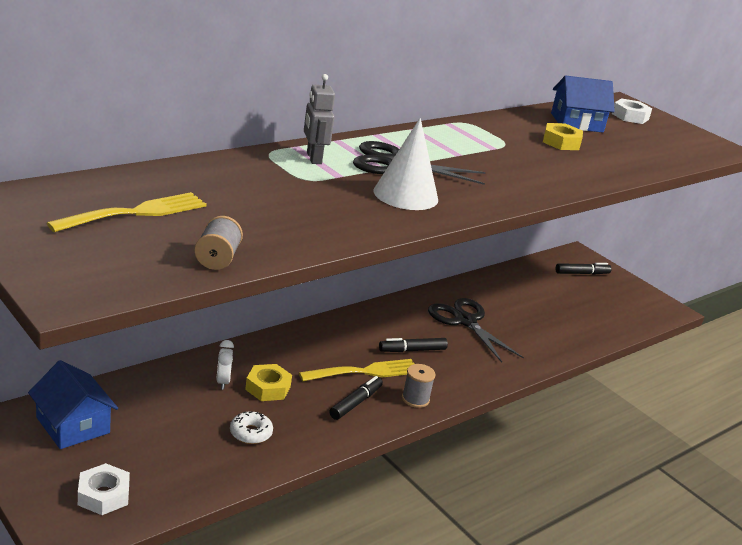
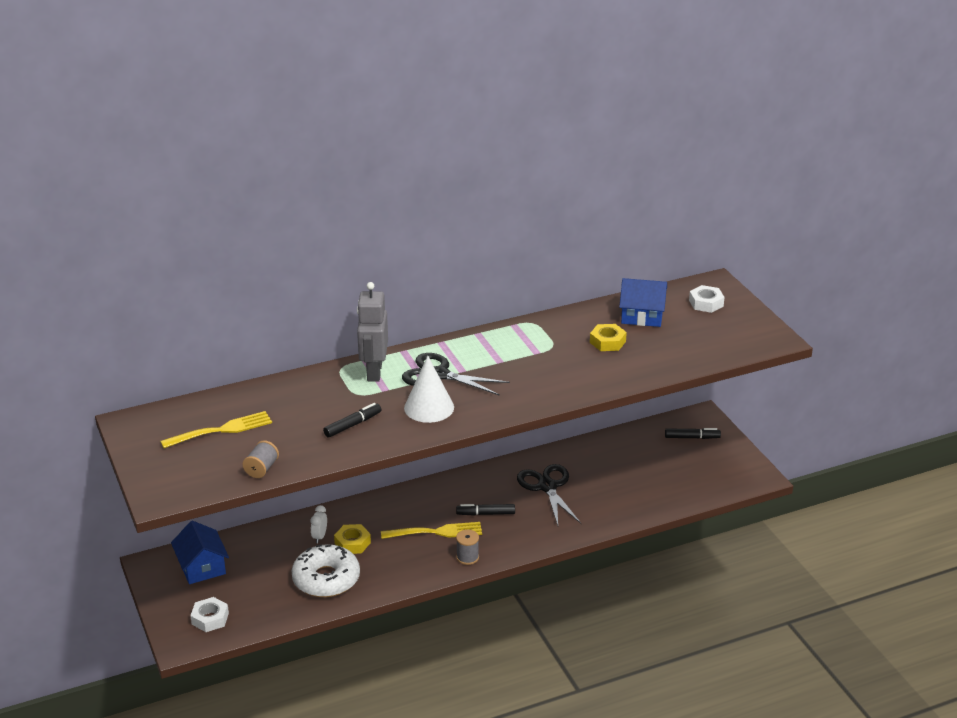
camera: 20 degrees right, 5 degrees up
(250, 433) = (326, 579): white donut -> white donut, size x2.11
(313, 158) = (374, 372): grey robot -> grey robot, size x1.54
(356, 403) = (417, 558): black marker -> black marker (353, 425)

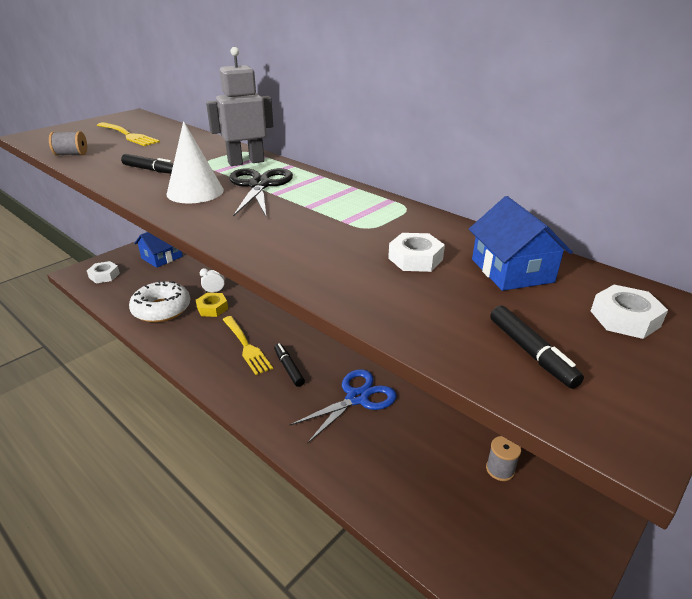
camera: 65 degrees right, 0 degrees up
(467, 557) = (216, 376): grey spool -> grey spool (500, 469)
(547, 487) = (357, 398): black scissors -> blue scissors
(607, 342) = (415, 259): yellow nut -> white nut
(692, 437) = (553, 505): black marker -> black marker (531, 353)

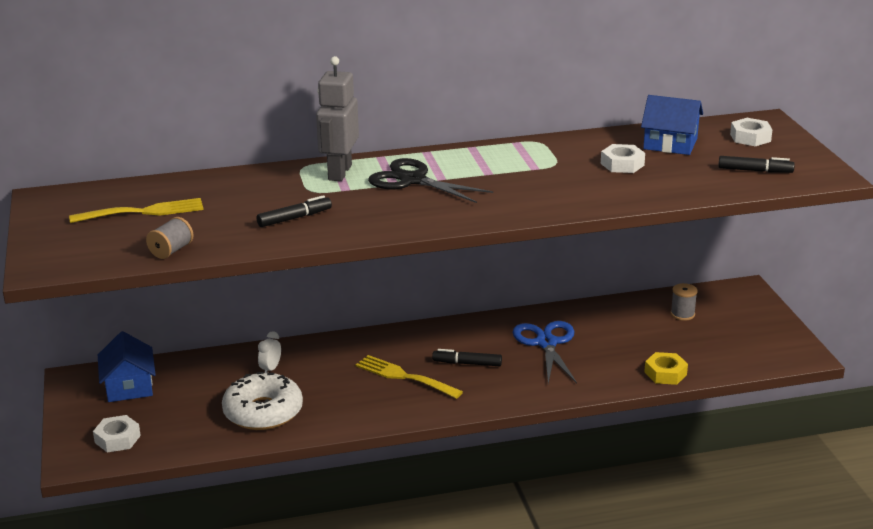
camera: 55 degrees left, 5 degrees down
(195, 192) = (390, 209): white cone -> none
(212, 308) = (305, 379): yellow nut -> yellow nut (665, 373)
(246, 346) = (404, 377): yellow fork -> yellow fork turned 150 degrees counterclockwise

